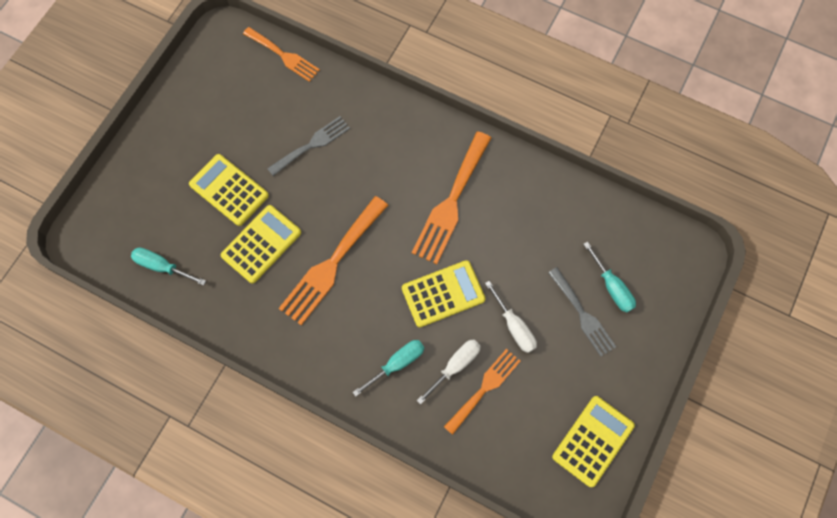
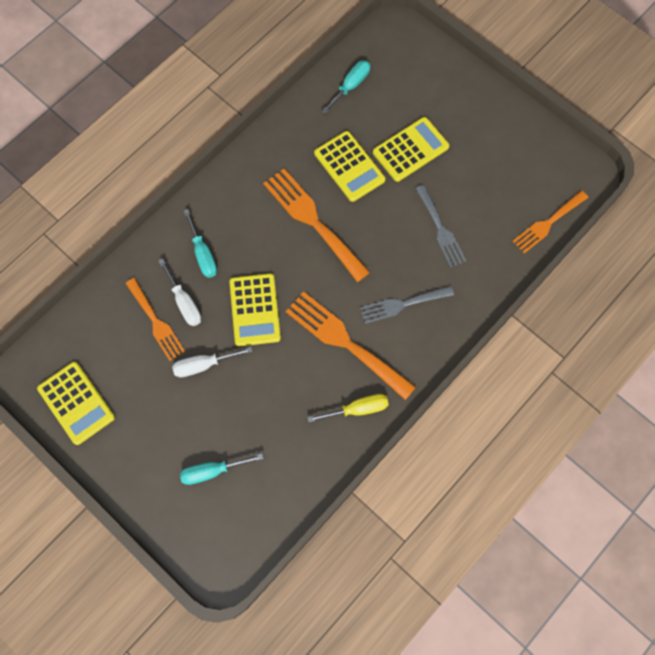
camera: 105 degrees right, 0 degrees up
(512, 176) = (358, 409): none -> yellow screwdriver
(583, 315) = (193, 433): grey fork -> grey fork (402, 304)

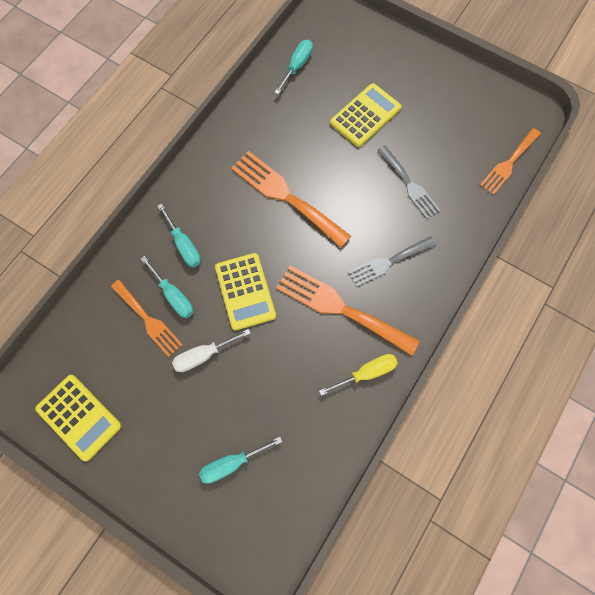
camera: 10 degrees left, 0 degrees up
(184, 302) = (173, 296): white screwdriver -> turquoise screwdriver
(349, 166) = (310, 140): yellow calculator -> none

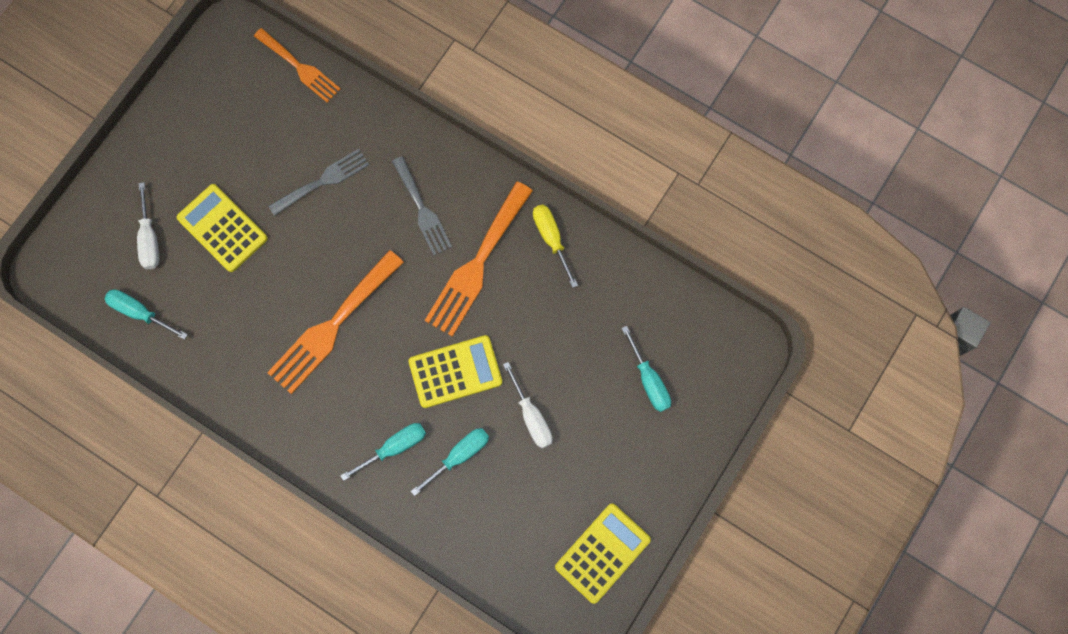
camera: 90 degrees left, 5 degrees up
(148, 320) = (489, 483): orange fork -> none
(354, 69) = (150, 239): none -> white screwdriver

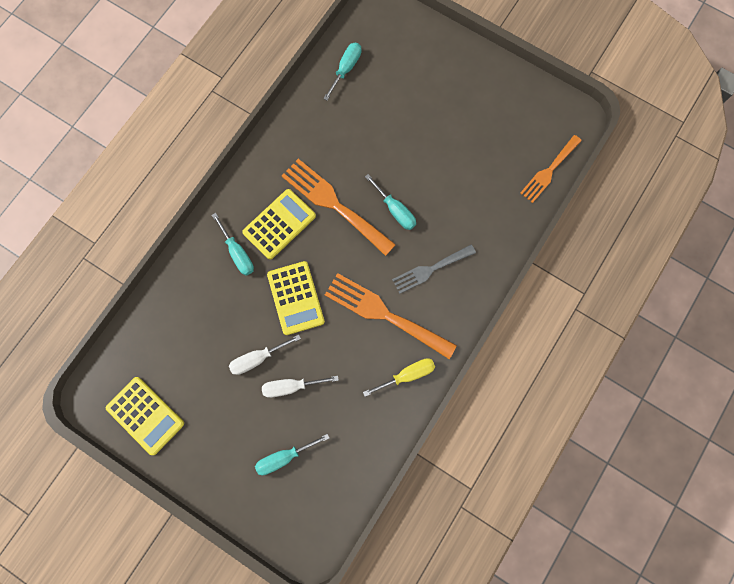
camera: 90 degrees right, 0 degrees up
(150, 239) = (402, 72): white screwdriver -> white screwdriver (291, 386)
(222, 228) = (412, 121): yellow calculator -> yellow calculator (279, 224)
(323, 181) = (453, 193): grey fork -> none
(459, 455) = (229, 302): turquoise screwdriver -> turquoise screwdriver (395, 210)

